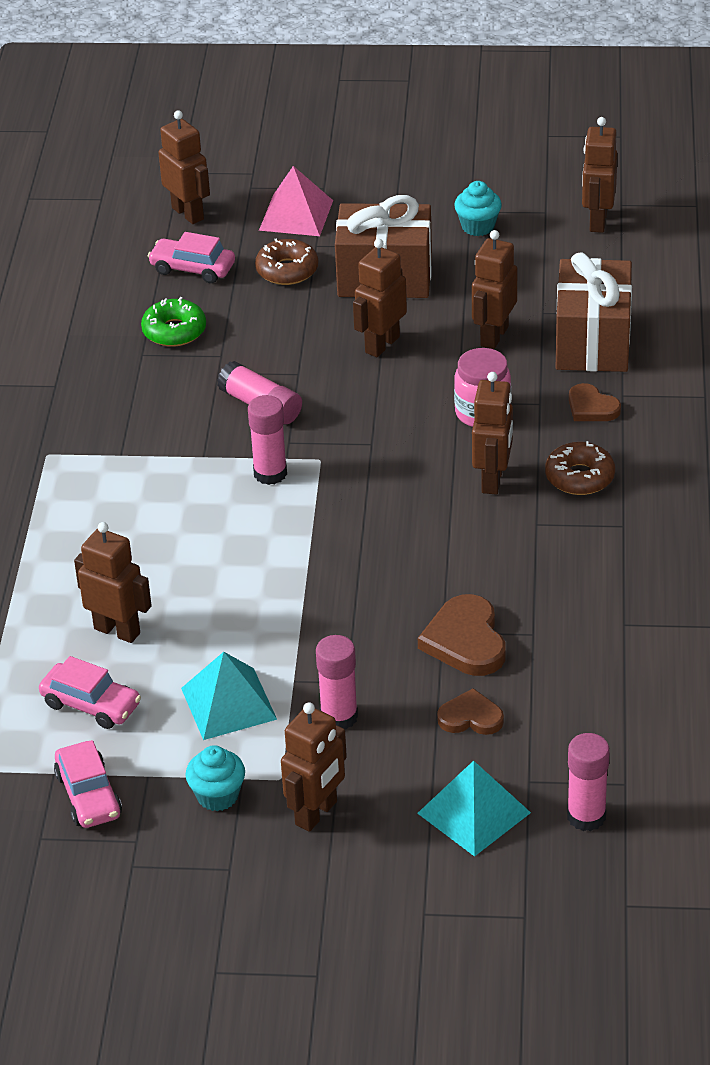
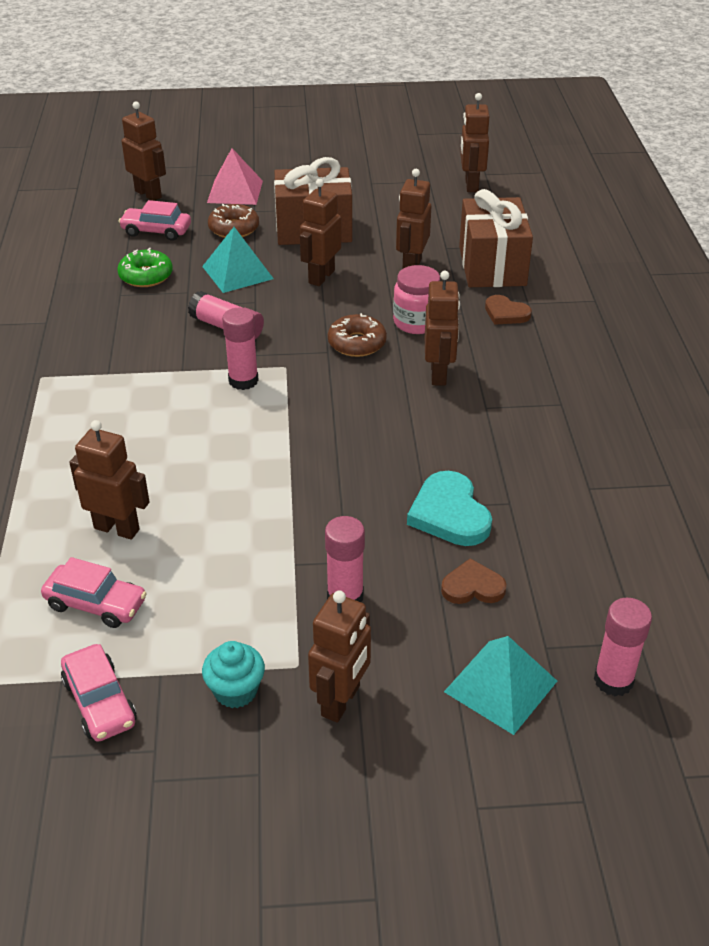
camera: 10 degrees left, 0 degrees up
(229, 703) = (234, 592): turquoise pyramid -> turquoise pyramid (237, 272)
(465, 641) = (449, 514): brown heart -> turquoise heart
(478, 226) = (379, 192): turquoise cupcake -> none
(579, 477) = (512, 367): brown donut -> brown donut (357, 343)

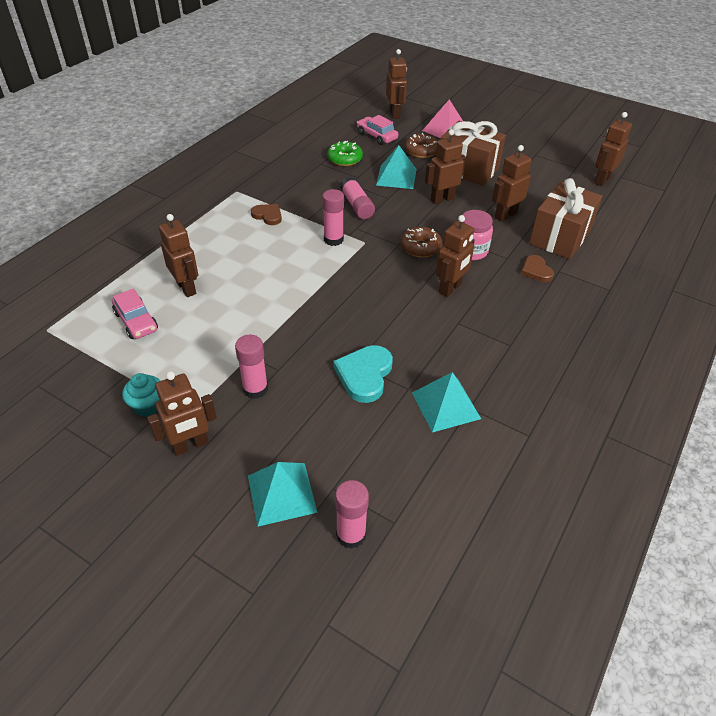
camera: 35 degrees right, 5 degrees up
(100, 702) = (85, 372): pink car -> none
(472, 587) = (330, 425): brown heart -> brown heart (268, 216)
(565, 499) = (446, 405): none -> turquoise pyramid

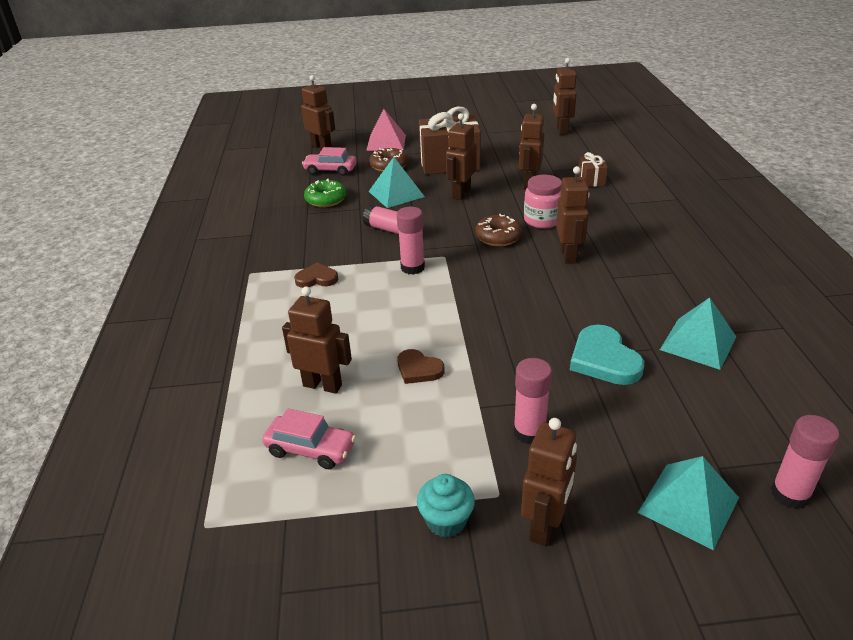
camera: 35 degrees left, 10 degrees down
(536, 271) = (610, 211): brown heart -> brown heart (418, 369)
(559, 237) = (591, 180): brown gift -> brown gift, size x0.47

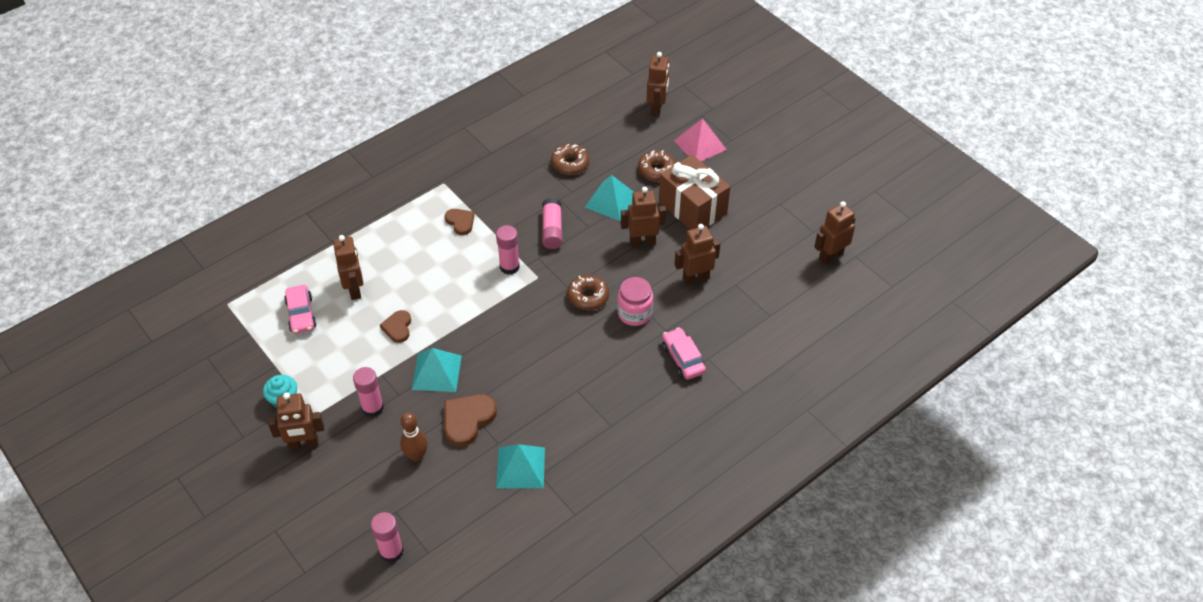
camera: 55 degrees right, 15 degrees up
(326, 199) = (570, 164): green donut -> brown donut
(330, 170) = (620, 138): pink car -> pink car (683, 358)
(568, 255) = (590, 351): brown robot -> none
(591, 180) = (734, 319): brown gift -> none
(604, 359) = (467, 420): turquoise heart -> brown heart
(634, 418) = (416, 455): none -> brown bowling pin
(688, 504) = (355, 504): turquoise pyramid -> turquoise pyramid (437, 372)

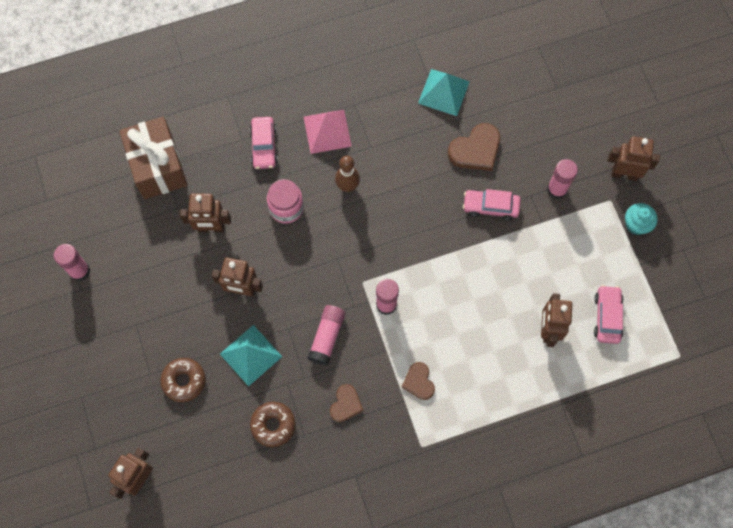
camera: 160 degrees left, 20 degrees up
(391, 551) = (567, 56): pink glue stick -> pink glue stick (79, 271)
(398, 327) = (515, 269): brown heart -> brown heart (346, 404)
(416, 455) = (528, 131): brown bowling pin -> brown bowling pin (347, 186)
(437, 372) = (490, 207): turquoise pyramid -> pink car
(588, 297) = (322, 242): brown donut -> none
(692, 207) = (171, 316): brown gift -> brown gift (158, 167)
(700, 144) = (119, 402): pink pyramid -> pink pyramid (327, 131)
(830, 256) = (69, 208): brown robot -> none

